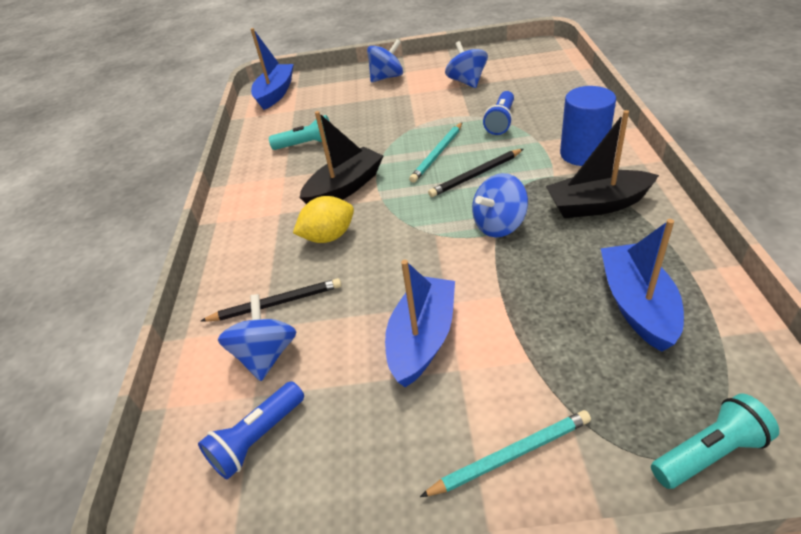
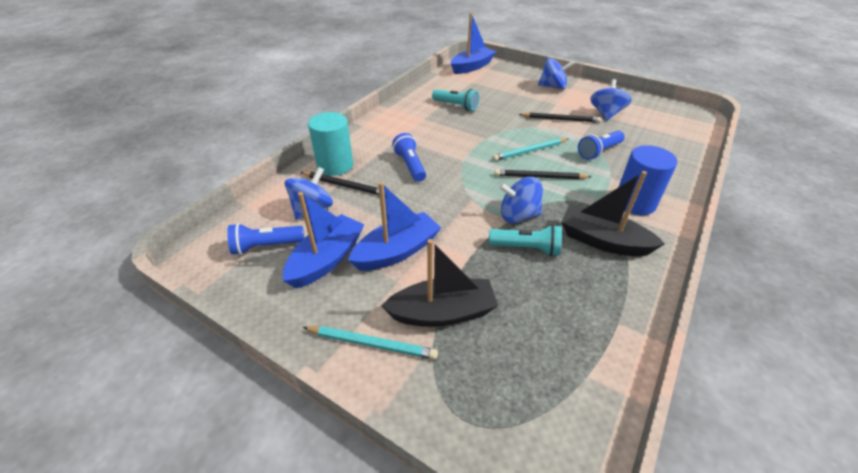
camera: 30 degrees right, 0 degrees up
(236, 287) = (335, 165): none -> turquoise cylinder
(329, 236) = (410, 165): yellow lemon -> blue flashlight
(345, 188) = (450, 142): black boat -> black boat (442, 312)
(431, 107) = (560, 119): none -> black pencil
(637, 305) = (551, 318): blue boat -> blue boat (327, 259)
(709, 453) = (488, 432): turquoise flashlight -> turquoise flashlight (526, 248)

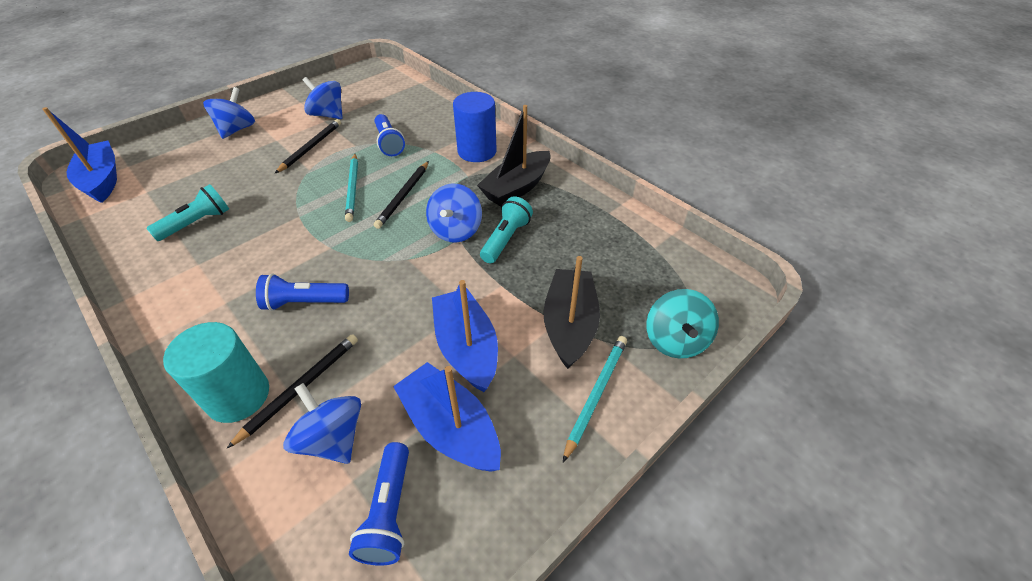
camera: 75 degrees left, 5 degrees up
(454, 408) = (675, 340): none -> turquoise spinning top

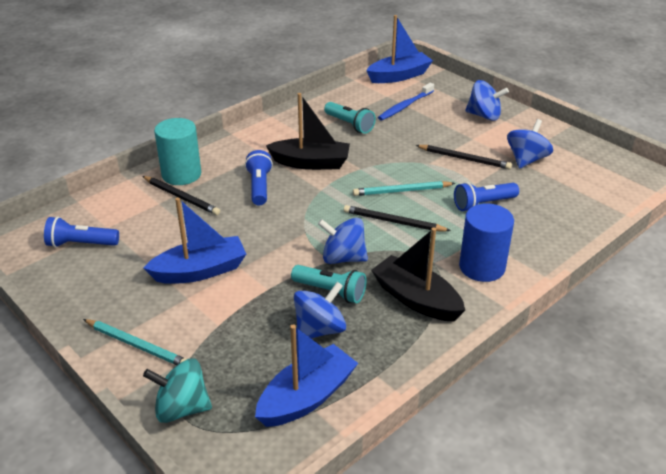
camera: 90 degrees right, 10 degrees down
(181, 179) = (405, 106): none -> blue toothbrush
(332, 438) = (138, 216): blue spinning top -> blue spinning top (319, 329)
(450, 427) = (131, 266): blue boat -> blue boat (307, 397)
(569, 324) = (214, 333): black boat -> black boat (311, 163)

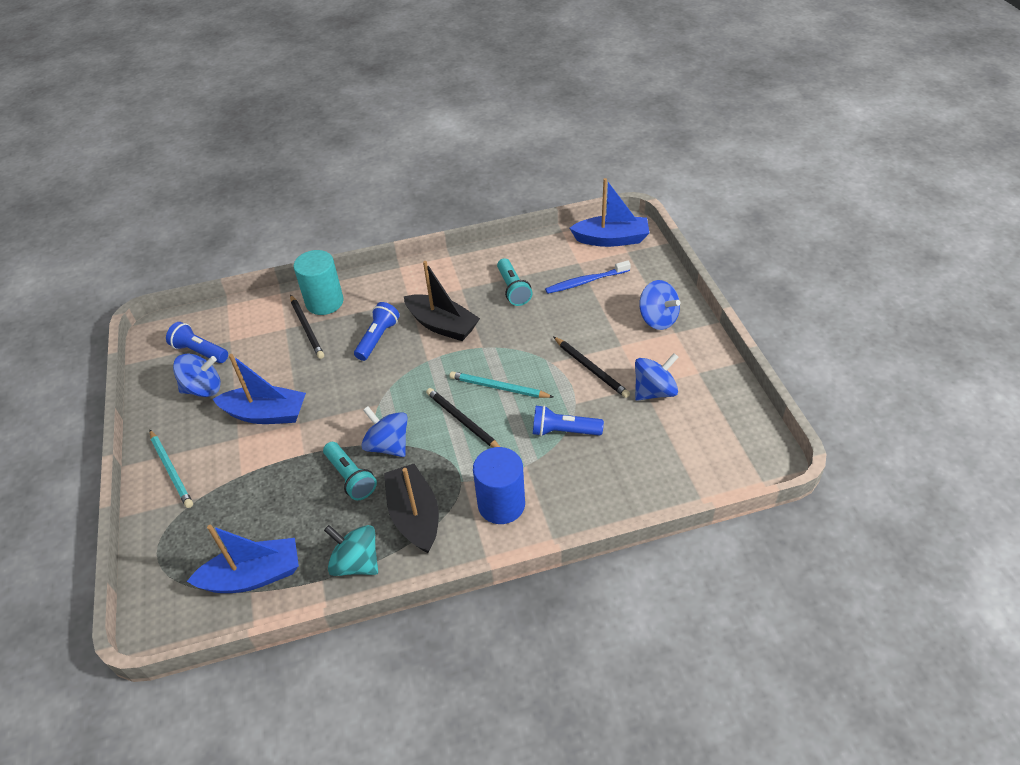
camera: 30 degrees right, 10 degrees up
(182, 408) = (161, 544): turquoise spinning top -> turquoise spinning top (356, 563)
(319, 329) = (312, 513): blue spinning top -> blue spinning top (203, 389)

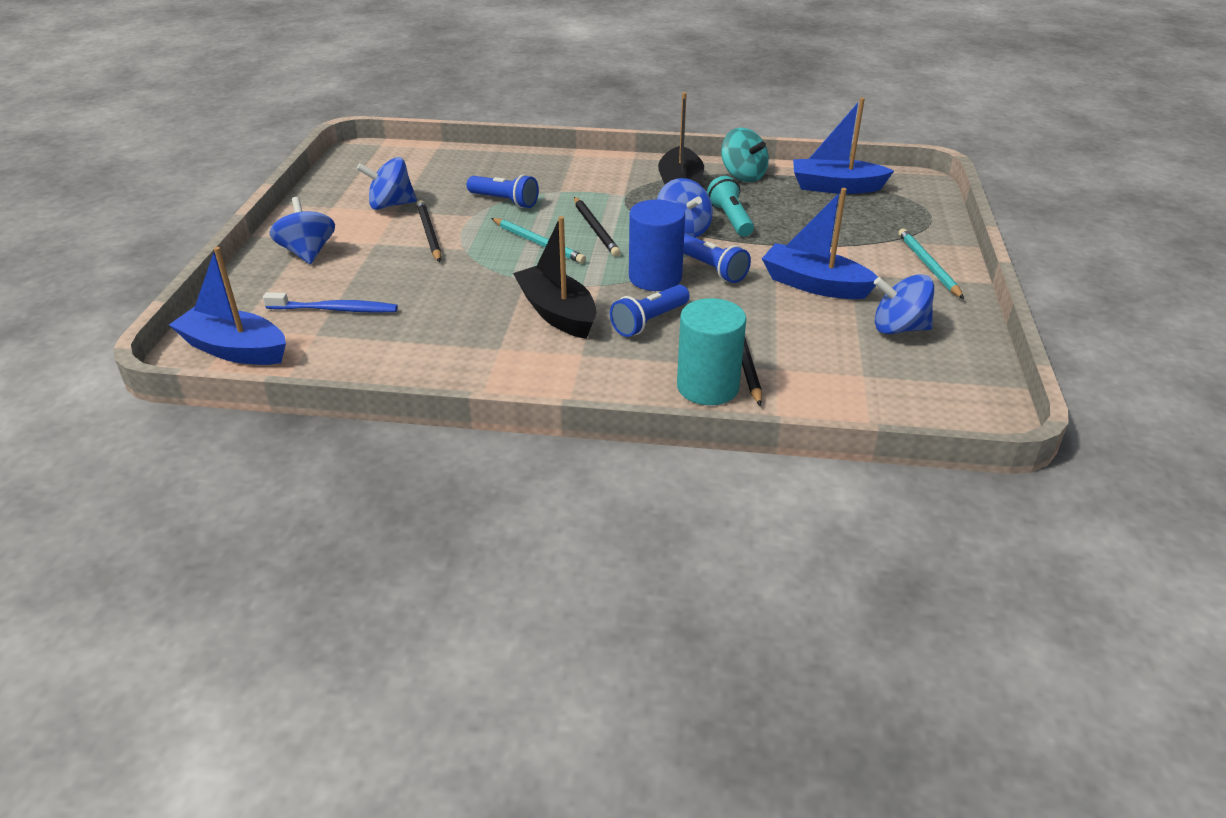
camera: 160 degrees left, 10 degrees down
(200, 351) = (909, 373): blue flashlight -> blue flashlight (712, 269)
(501, 504) = (600, 177): blue cylinder -> blue cylinder (655, 278)
(513, 289) = (433, 327): turquoise flashlight -> none

